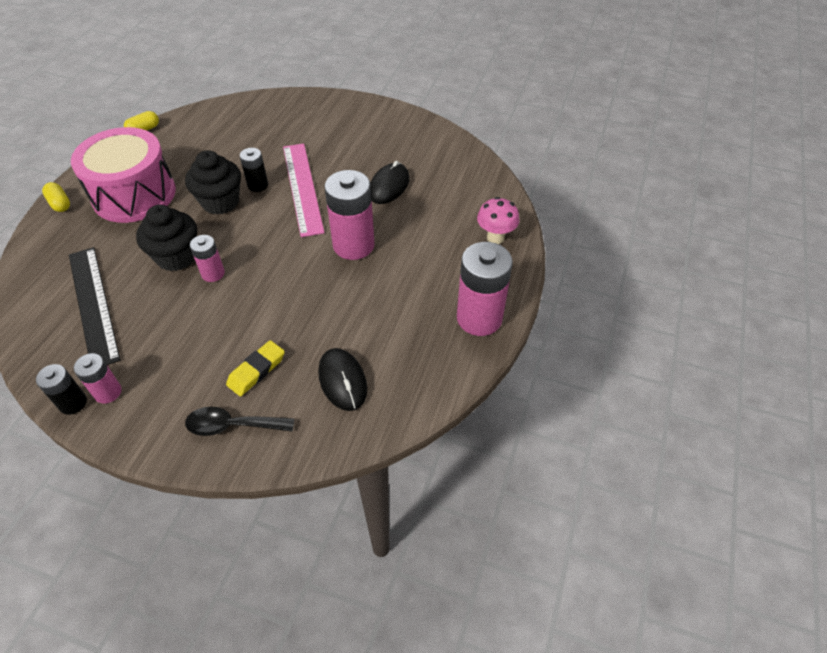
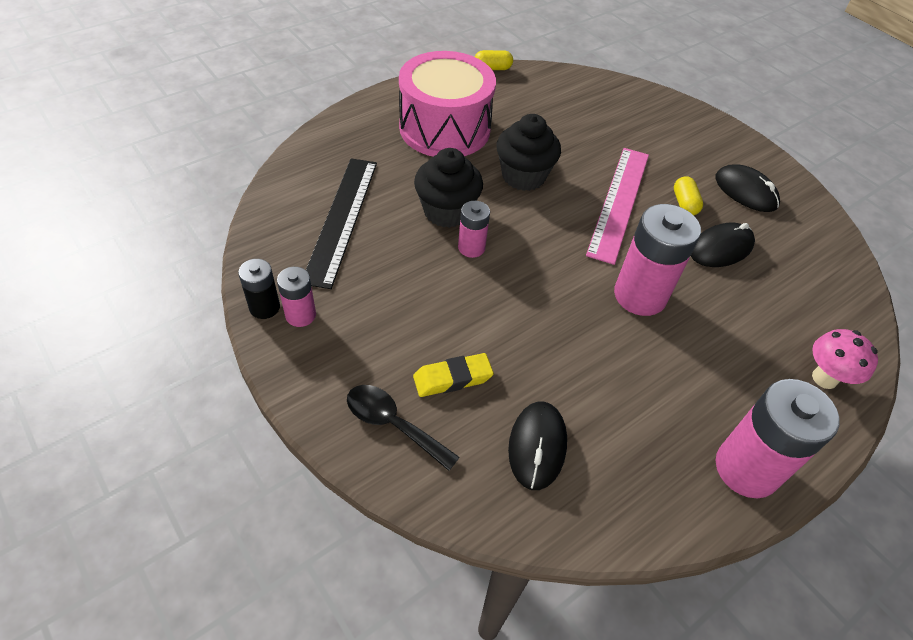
camera: 30 degrees right, 0 degrees up
(60, 204) = (373, 105): yellow capsule -> yellow capsule (684, 204)
(258, 185) = (572, 177): black battery -> none
(384, 139) = (745, 191): none -> black mouse

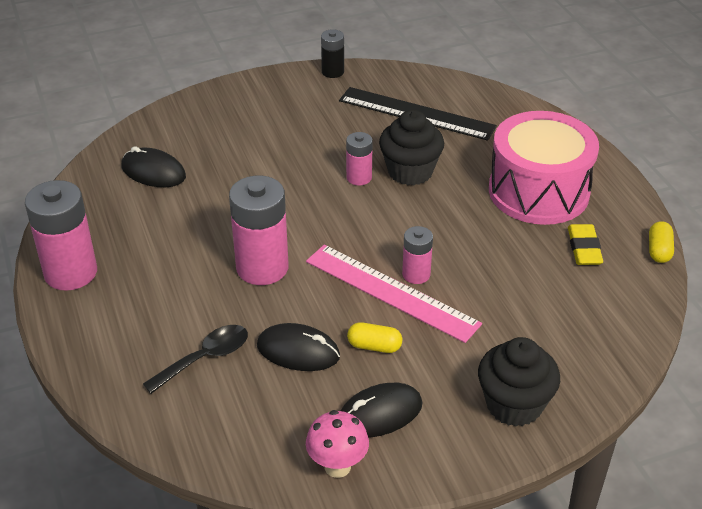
camera: 110 degrees right, 10 degrees down
(300, 315) = (319, 86): pink battery -> pink battery (416, 274)
(393, 424) = (206, 114): black spoon -> black spoon (205, 358)
(452, 378) = (229, 144): yellow eraser -> yellow eraser (584, 248)
(523, 176) = (449, 231): black cupcake -> black cupcake (514, 405)
(721, 248) = (298, 351): black mouse -> black mouse turned 60 degrees counterclockwise
(824, 378) = (114, 361): pink mushroom -> pink mushroom (337, 466)

